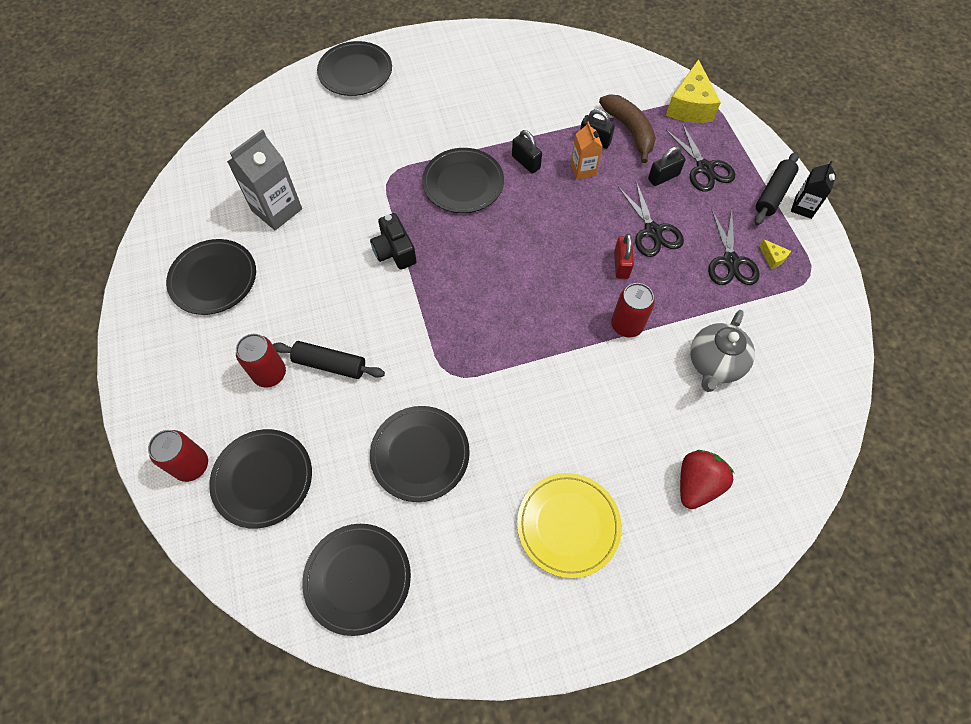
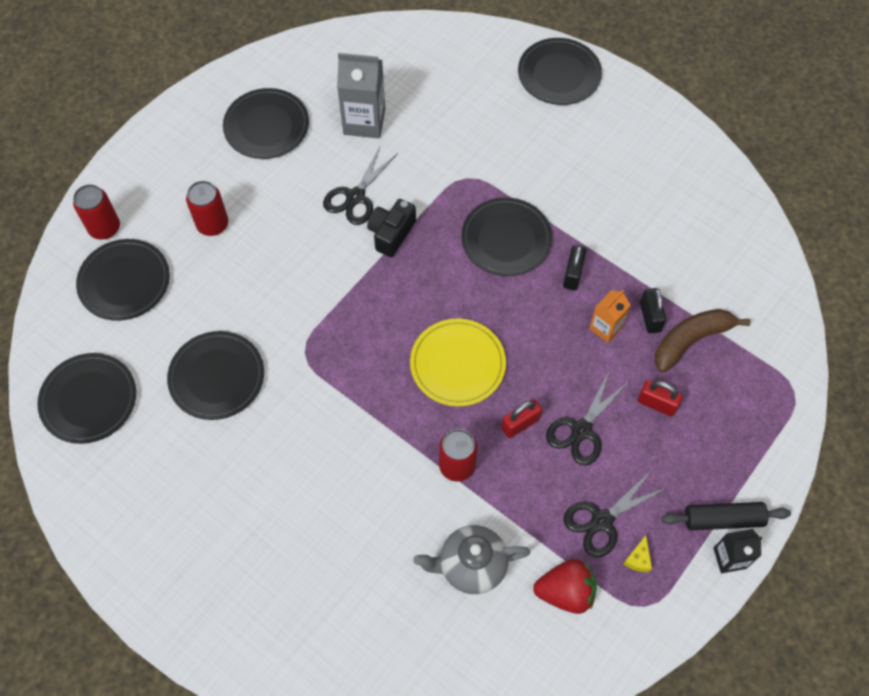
camera: 55 degrees right, 0 degrees up
(330, 364) = (250, 260): black rolling pin -> none
(568, 525) = (228, 528): yellow plate -> yellow plate (457, 364)
(629, 130) = (690, 340): brown banana -> brown banana turned 150 degrees counterclockwise
(663, 177) = (656, 404): black padlock -> red padlock
(690, 106) = (773, 378): yellow cheese -> none
(697, 484) = (335, 614): red strawberry -> red strawberry (565, 592)
(705, 168) = (701, 436): black scissors -> black scissors (355, 197)

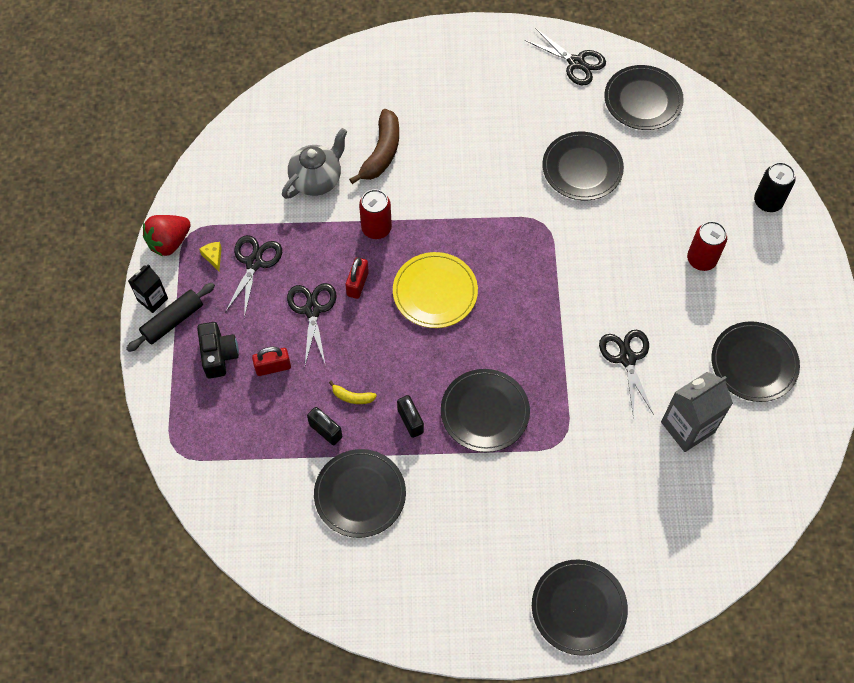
camera: 140 degrees right, 0 degrees up
(100, 491) = (576, 63): none -> black scissors
(104, 228) = (768, 202): red can -> black can
(124, 282) = (710, 179): black plate -> black plate (360, 494)
(391, 234) = (572, 350): black camera -> black camera (219, 355)
(565, 592) = (246, 206): red strawberry -> red strawberry (169, 242)
(605, 328) = (352, 397): orange carton -> yellow banana
(690, 340) = (281, 435): brown banana -> brown banana (382, 152)

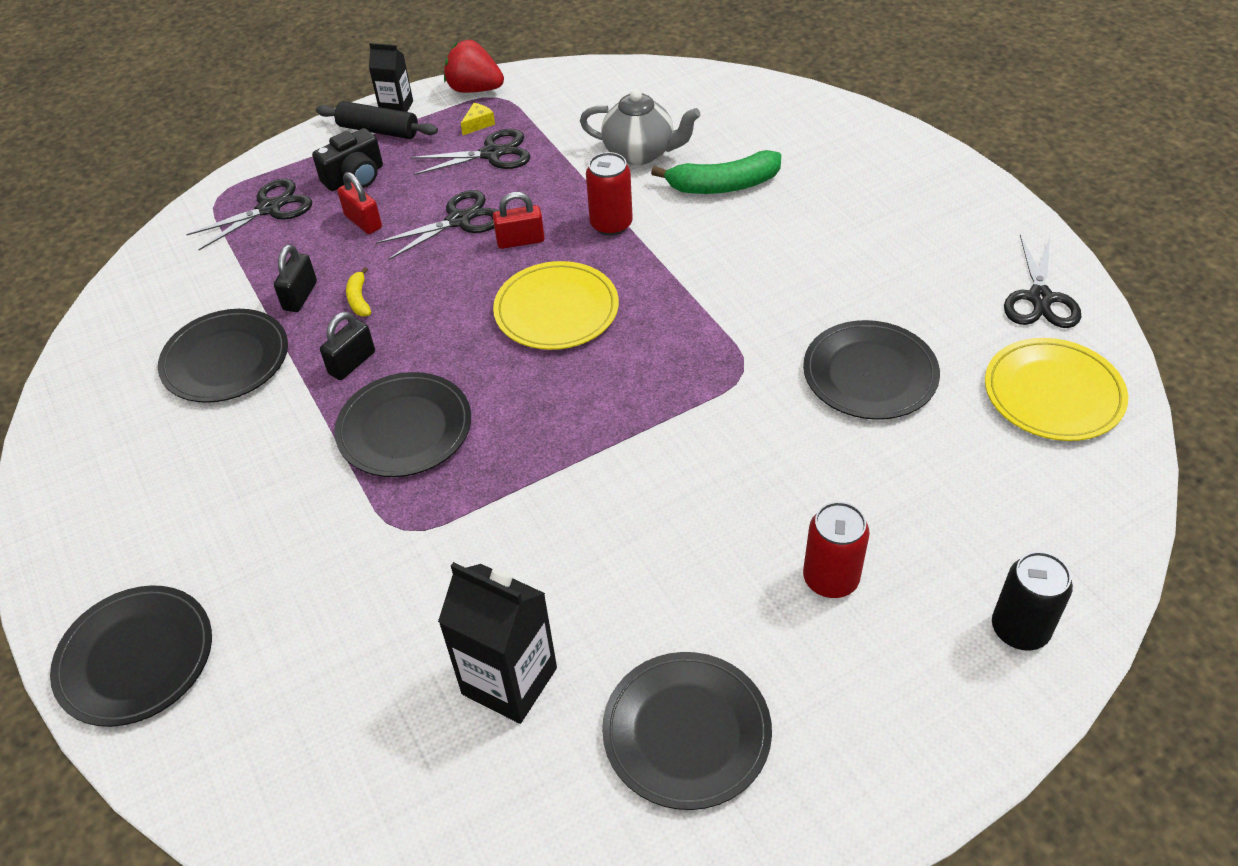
camera: 65 degrees right, 15 degrees down
(382, 152) = (723, 185): brown banana -> green banana
(627, 358) = (586, 552): black scissors -> black scissors (270, 208)
(643, 100) = (1053, 393): black plate -> yellow plate
(687, 427) = (509, 681): grey carton -> black carton

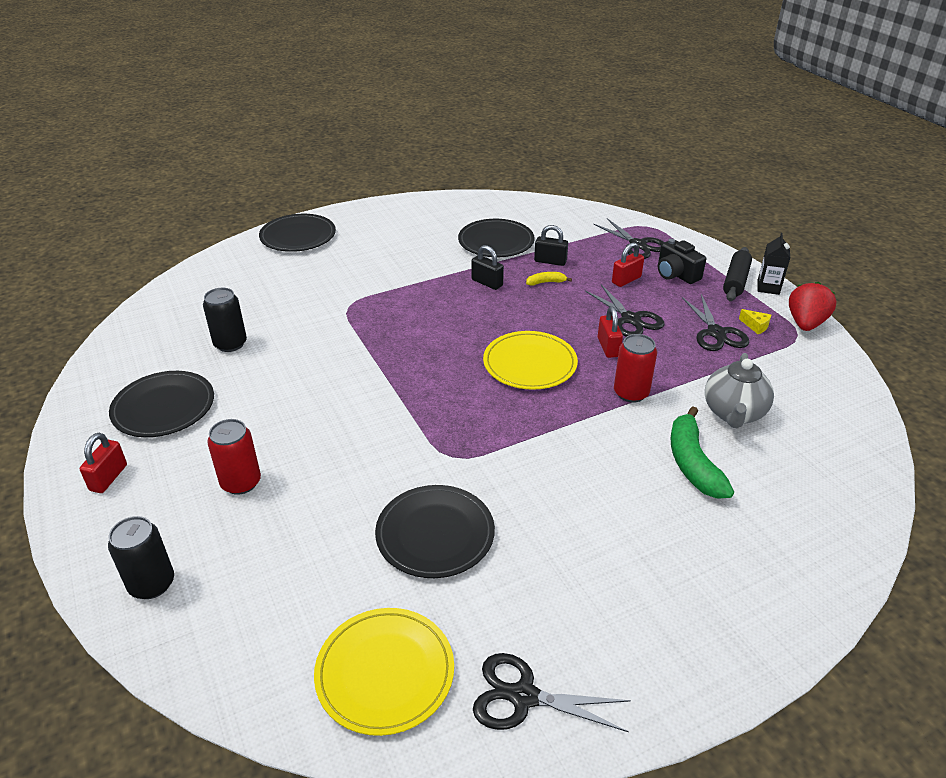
camera: 90 degrees right, 10 degrees down
(404, 428) = (427, 304): black plate -> none
(509, 681) = (230, 344): black carton -> black can
(856, 754) = (108, 478): none -> red padlock

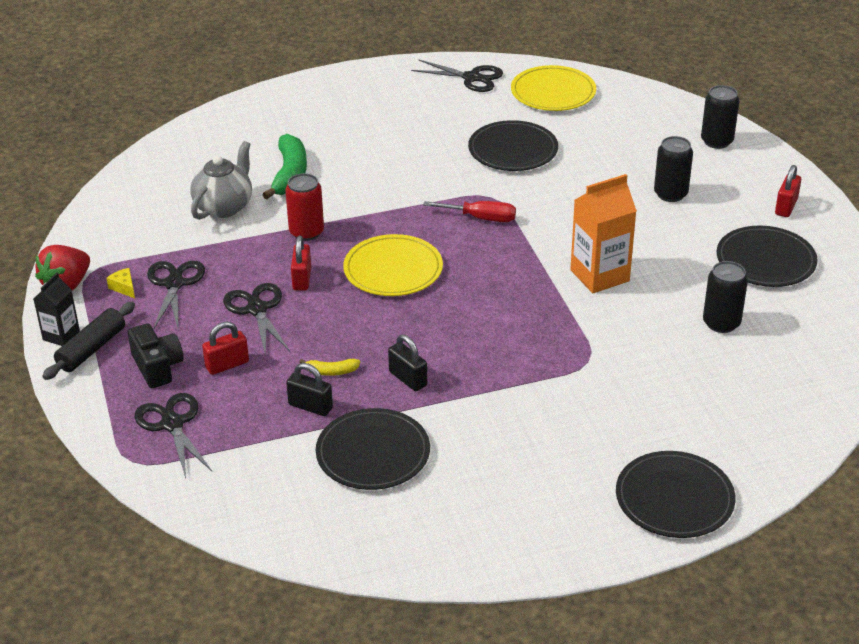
camera: 170 degrees left, 0 degrees up
(241, 482) = (670, 194): red can -> black can
(334, 376) = (599, 275): none -> orange carton
(457, 427) = (481, 218): none -> red screwdriver

